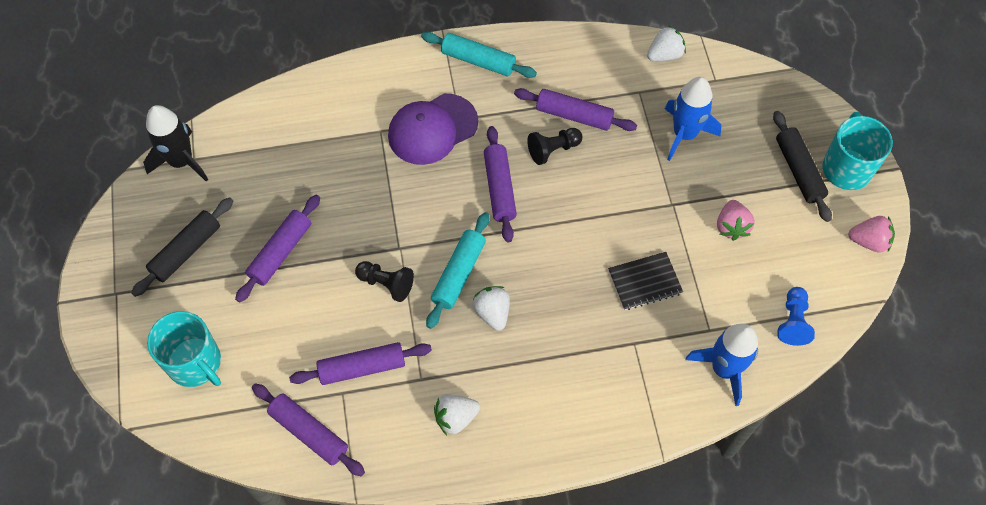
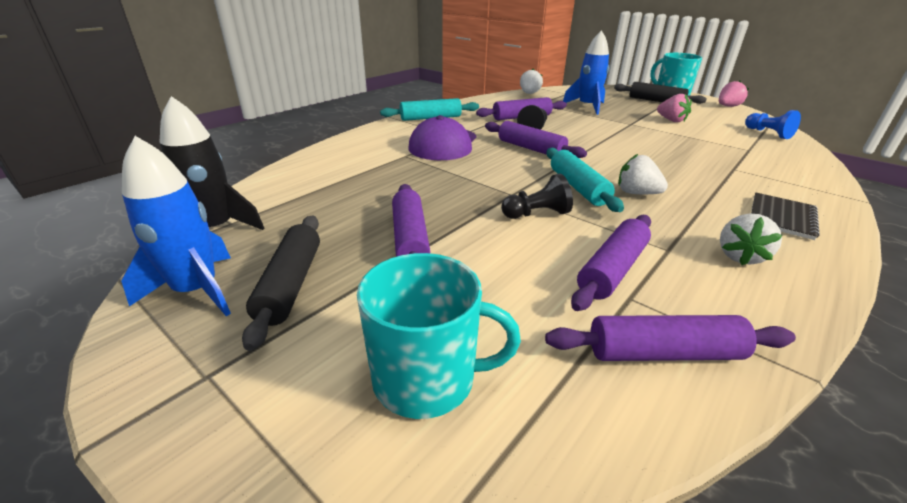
camera: 40 degrees left, 30 degrees down
(645, 282) = (681, 148): black notebook -> black notebook (781, 217)
(724, 369) = (790, 158): blue rocket -> blue rocket (197, 290)

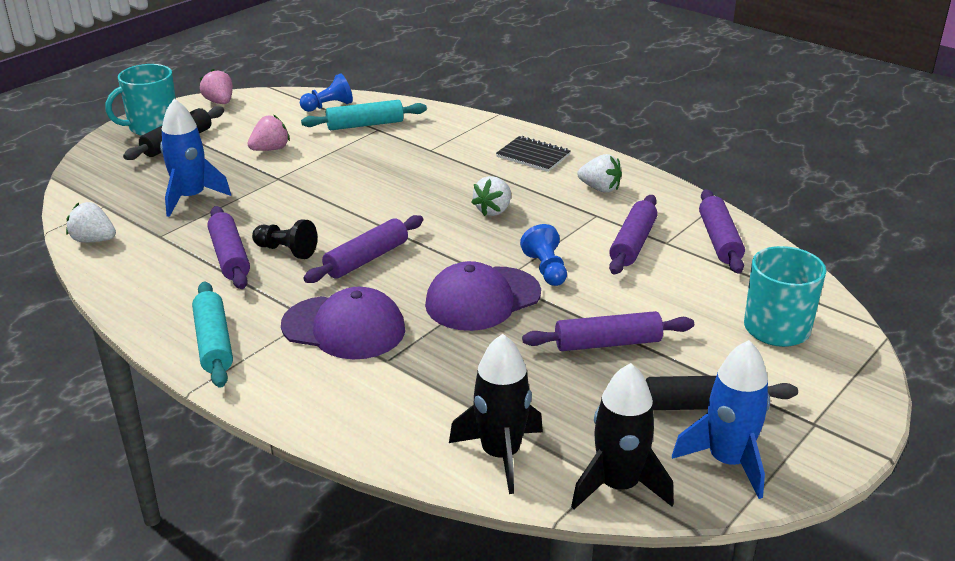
camera: 90 degrees left, 0 degrees up
(285, 187) = (500, 454): none -> black rocket
(482, 185) = (482, 299): none -> purple cap
(536, 214) = (546, 269): black pawn -> blue pawn
(578, 187) = (482, 240): turquoise rolling pin -> turquoise rolling pin (365, 125)
(612, 270) = (633, 244): purple rolling pin -> purple rolling pin turned 75 degrees clockwise

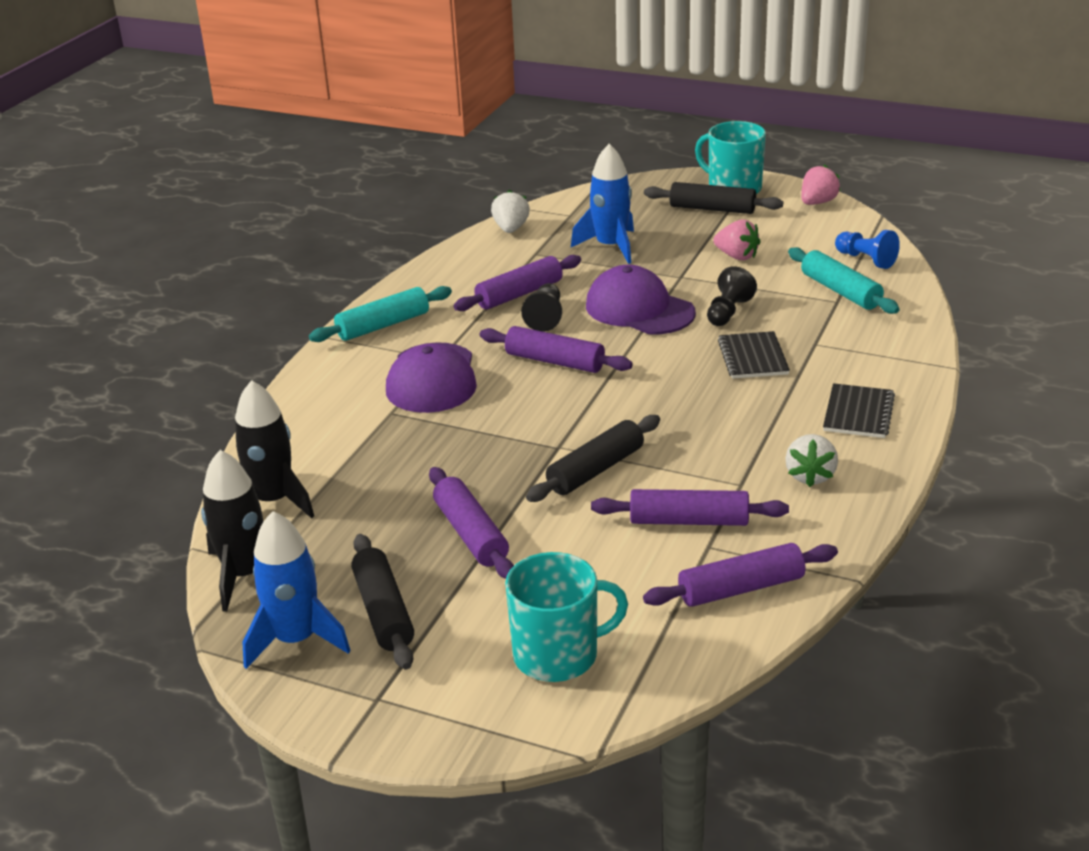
camera: 75 degrees right, 0 degrees up
(355, 171) = (728, 312): none -> black pawn
(431, 175) = (753, 357): none -> black notebook
(482, 299) = (517, 442): purple cap -> purple cap (639, 309)
(493, 210) = (702, 412): white strawberry -> none
(546, 269) = (595, 470): blue pawn -> black rolling pin

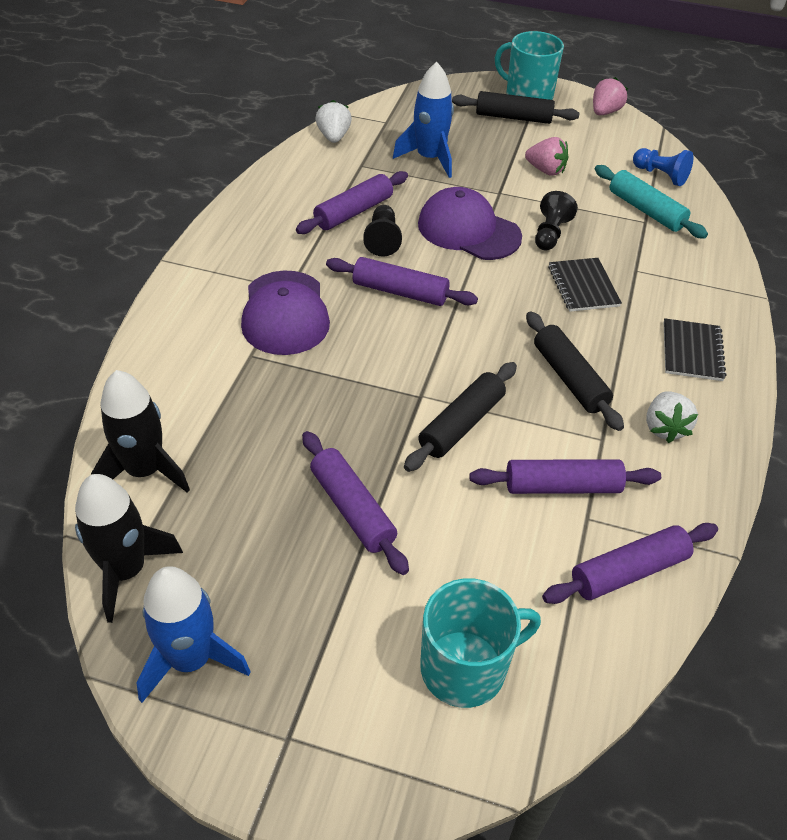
camera: 10 degrees left, 15 degrees up
(383, 325) = (228, 248): turquoise rolling pin -> none
(383, 611) = (278, 616): black rolling pin -> black rolling pin (569, 378)

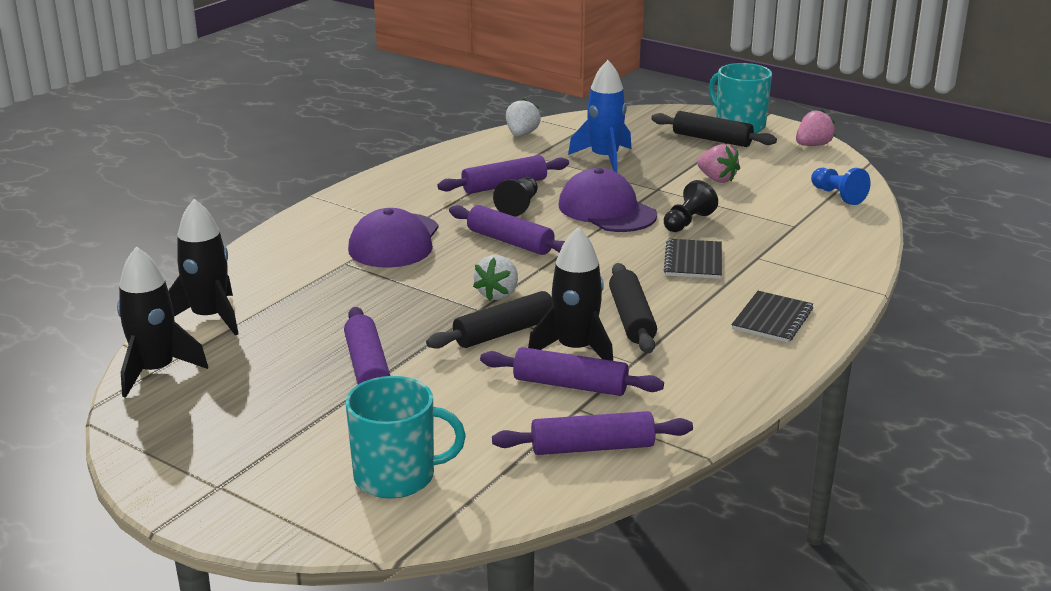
camera: 20 degrees right, 20 degrees down
(191, 659) = (173, 428): blue rocket -> none
(540, 434) = (575, 349): none -> black rocket
(646, 210) = (801, 218): turquoise rolling pin -> none
(664, 428) = (702, 364): white strawberry -> white strawberry (498, 294)

